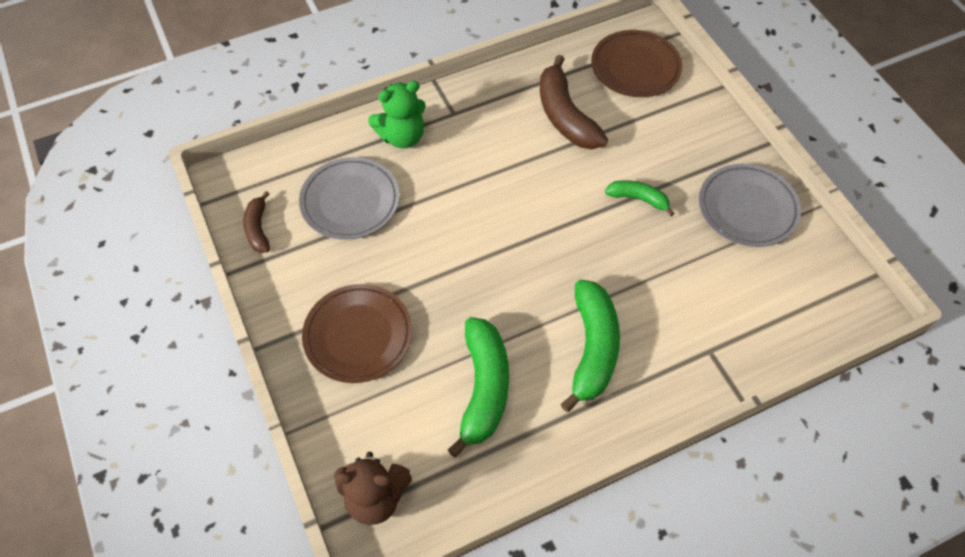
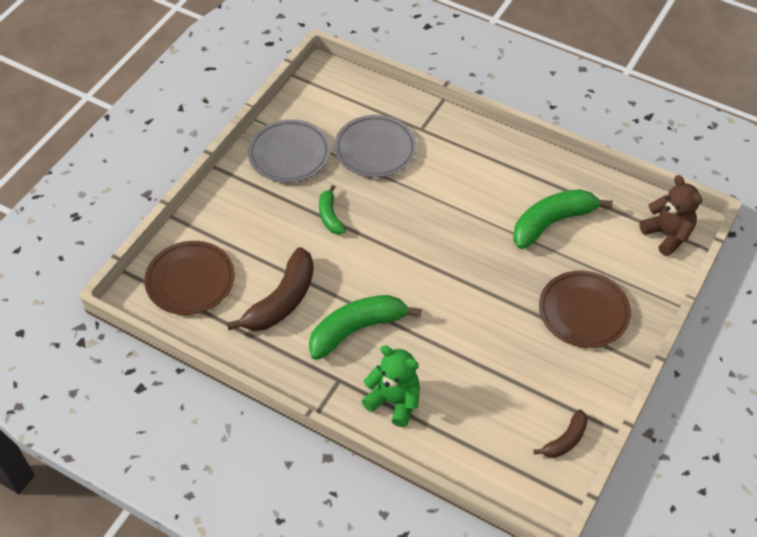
camera: 125 degrees left, 5 degrees down
(350, 202) = (486, 394): grey plate -> grey plate (375, 149)
(592, 349) = (473, 184): green banana -> green banana (357, 329)

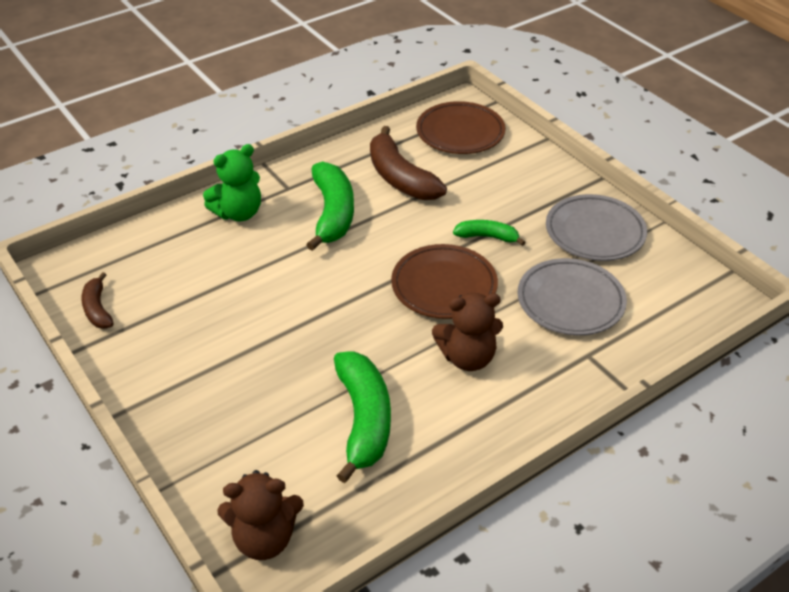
camera: 115 degrees right, 10 degrees down
(464, 188) = (467, 357): none -> brown teddy bear
(583, 312) = (221, 390): brown plate -> brown plate (444, 286)

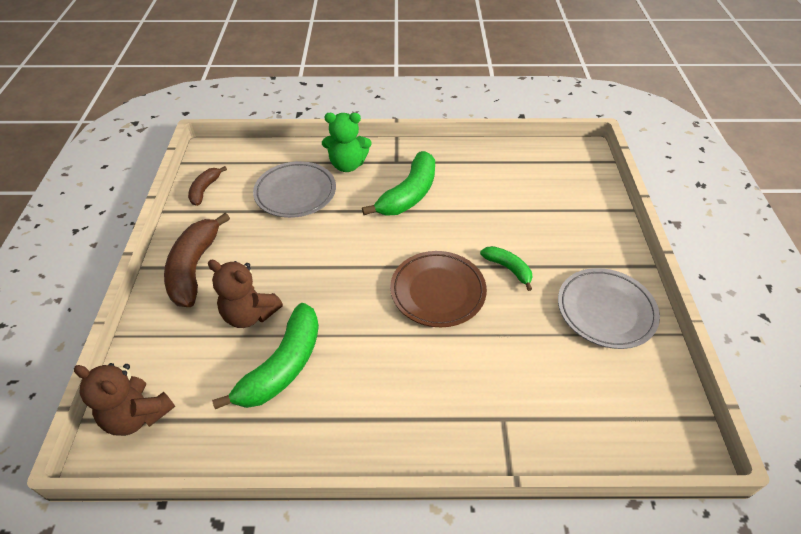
camera: 35 degrees right, 5 degrees up
(400, 178) = (482, 189): brown banana -> brown banana (194, 268)
(460, 133) = (562, 174): brown plate -> none
(467, 357) = (402, 361): brown teddy bear -> brown teddy bear (250, 314)
(570, 301) = (529, 361): grey plate -> grey plate (295, 193)

